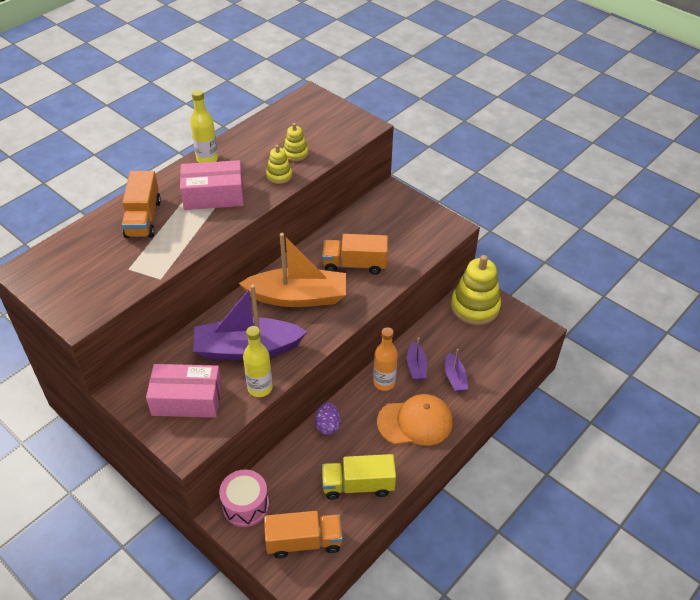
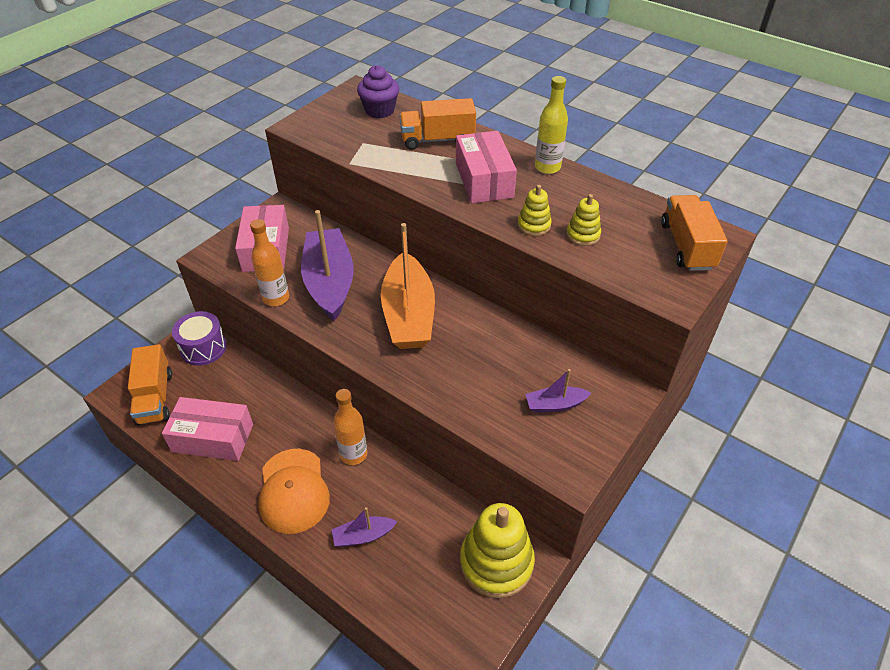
camera: 85 degrees right, 0 degrees up
(74, 255) = (379, 110): none -> purple cupcake
(245, 505) = (203, 348): pink drum -> purple drum
(260, 388) = (276, 298): yellow bottle -> orange bottle
(328, 426) = (293, 404): purple egg -> none
(354, 264) = (471, 362): orange truck -> orange truck (687, 246)
(358, 485) = (213, 438): yellow truck -> pink box
(416, 366) = (380, 488): purple boat -> purple boat (555, 404)

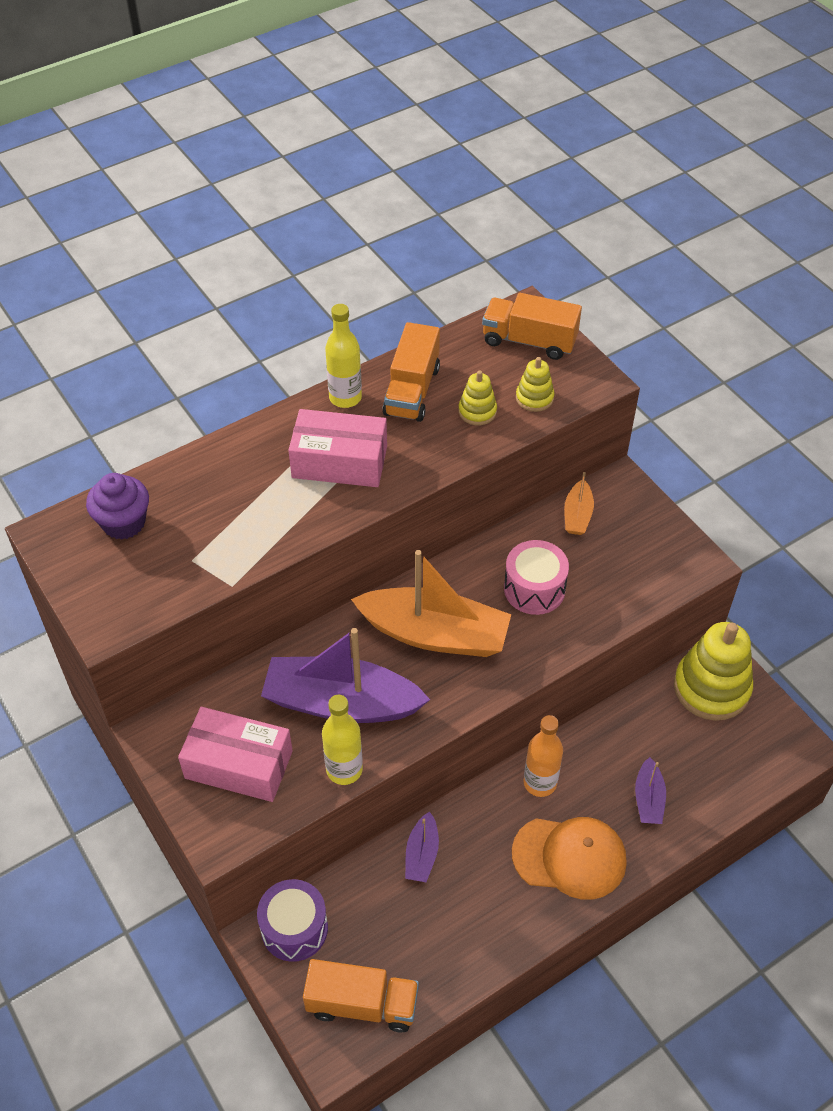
camera: 70 degrees left, 5 degrees up
(213, 438) = (460, 937): pink box -> none
(276, 298) = (344, 770): orange bottle -> yellow bottle
(437, 140) = (231, 481): orange truck -> orange truck (412, 391)
(480, 362) = (534, 589): none -> pink drum
(534, 225) = (443, 445): yellow stacking toy -> yellow stacking toy (534, 398)
(555, 404) = (614, 545): purple boat -> purple boat (422, 854)
(573, 372) = (577, 515): none -> orange boat

